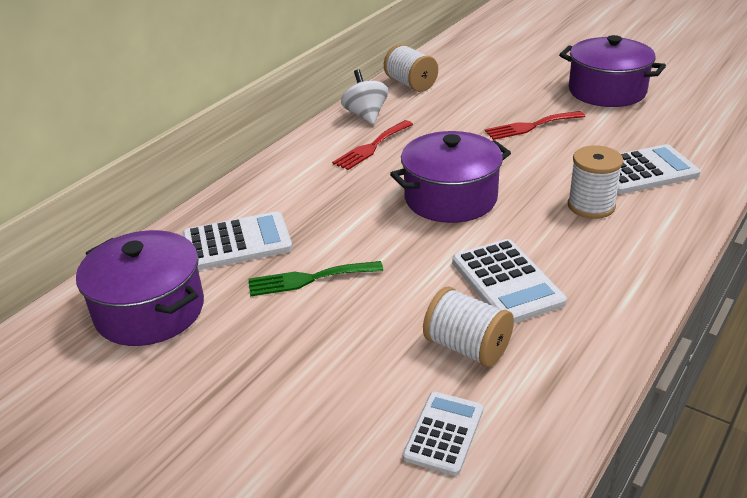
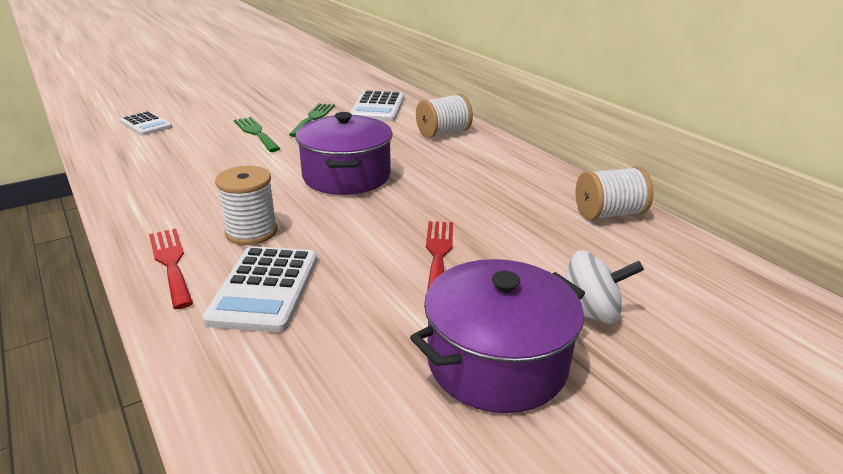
camera: 110 degrees right, 5 degrees down
(150, 310) = (339, 86): purple pot -> none
(366, 115) = (538, 175): white spinning top -> white spinning top (589, 312)
(371, 147) = (468, 165): red fork -> red fork (171, 263)
(392, 304) = (256, 133): none -> green fork
(467, 347) = (187, 142): white spool -> white spool (443, 133)
(506, 282) = (219, 168): white calculator -> none

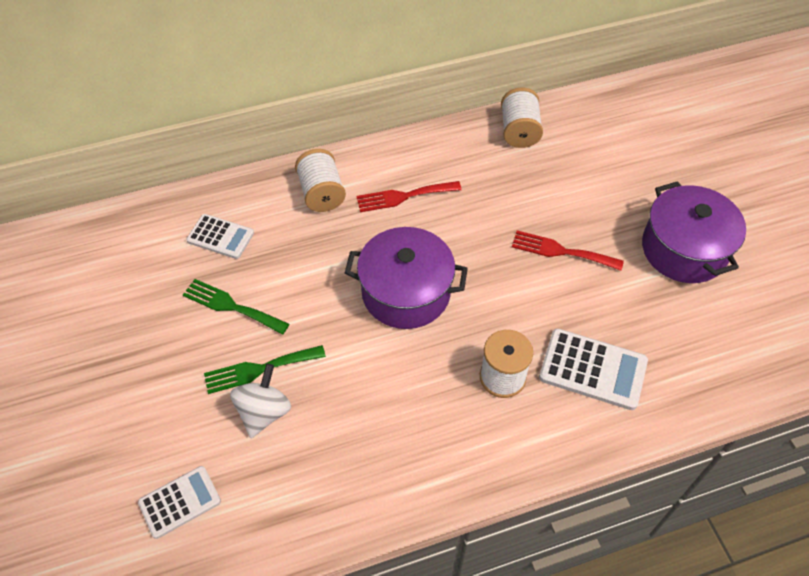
camera: 75 degrees left, 25 degrees up
(171, 263) = (545, 439): red fork -> red fork (403, 196)
(377, 108) = (220, 237): white calculator -> white calculator, size x0.67
(589, 312) = (641, 189): white spinning top -> white spinning top (264, 412)

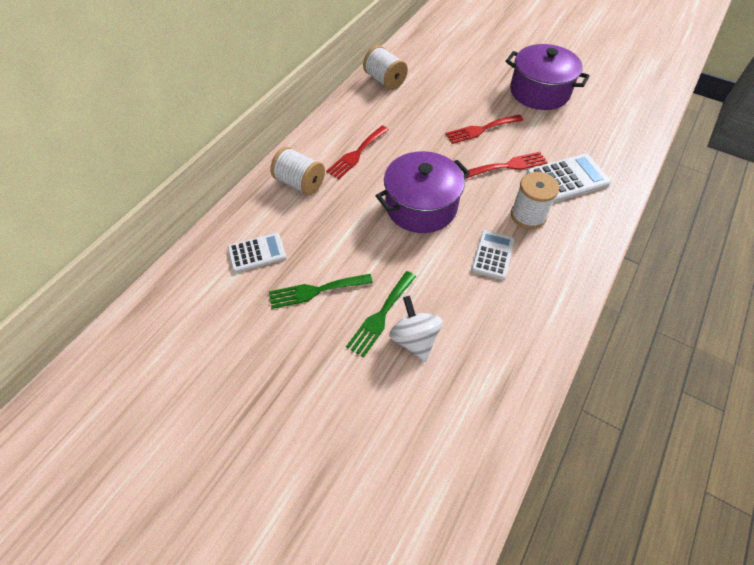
camera: 40 degrees left, 0 degrees up
(180, 502) = (424, 442): white calculator -> white calculator (492, 255)
(545, 311) = (508, 166): none -> red fork

